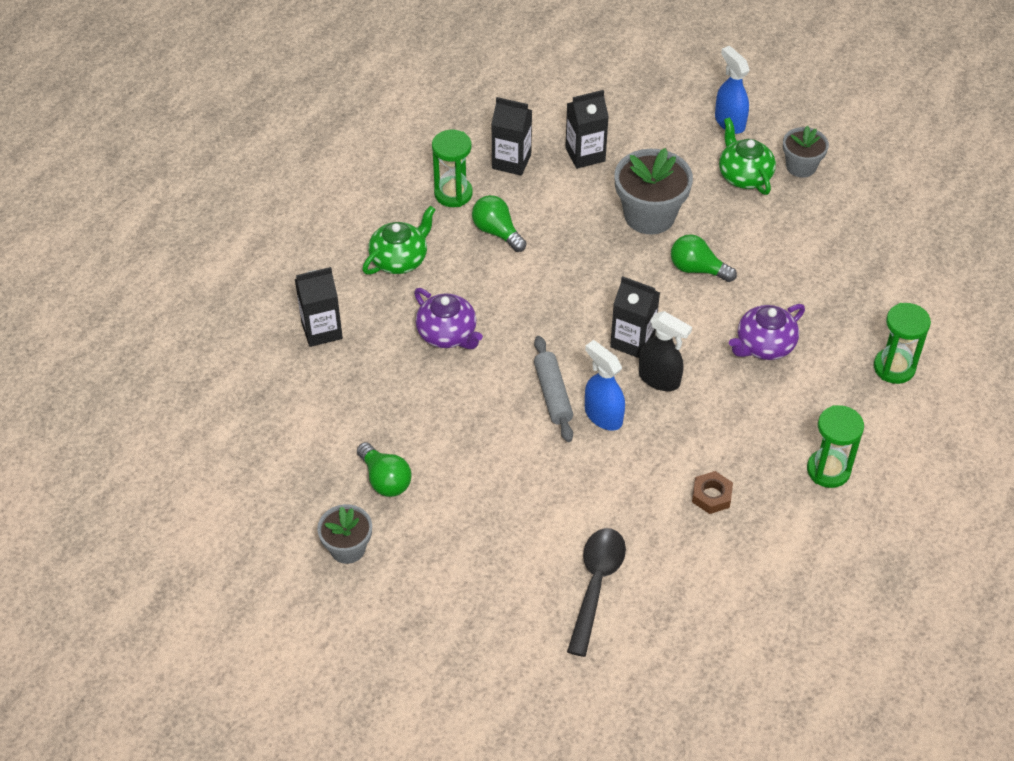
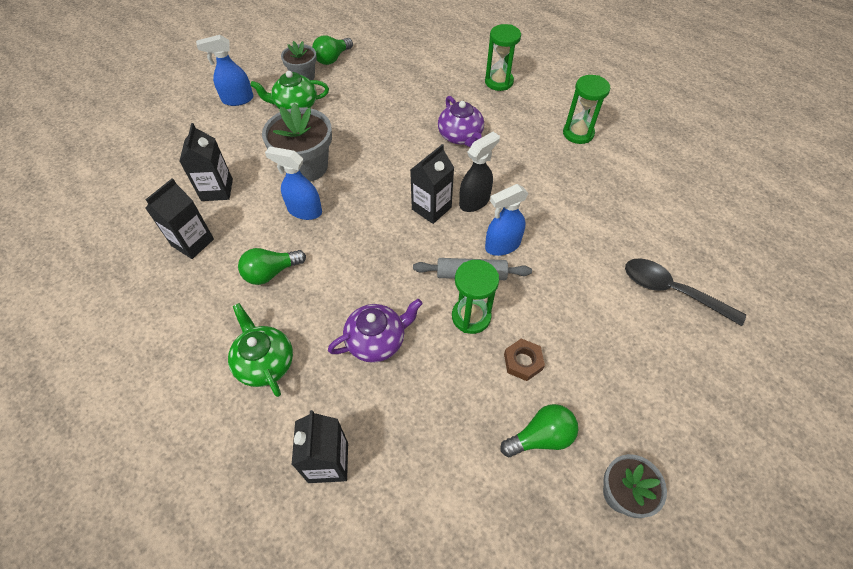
camera: 75 degrees left, 5 degrees up
(453, 194) = (205, 297): green hourglass -> green hourglass (471, 316)
(585, 233) = (304, 211): none -> blue spray bottle
(697, 269) = (374, 153): green light bulb -> green light bulb (332, 59)
(711, 496) = (592, 199): brown nut -> brown nut (523, 362)

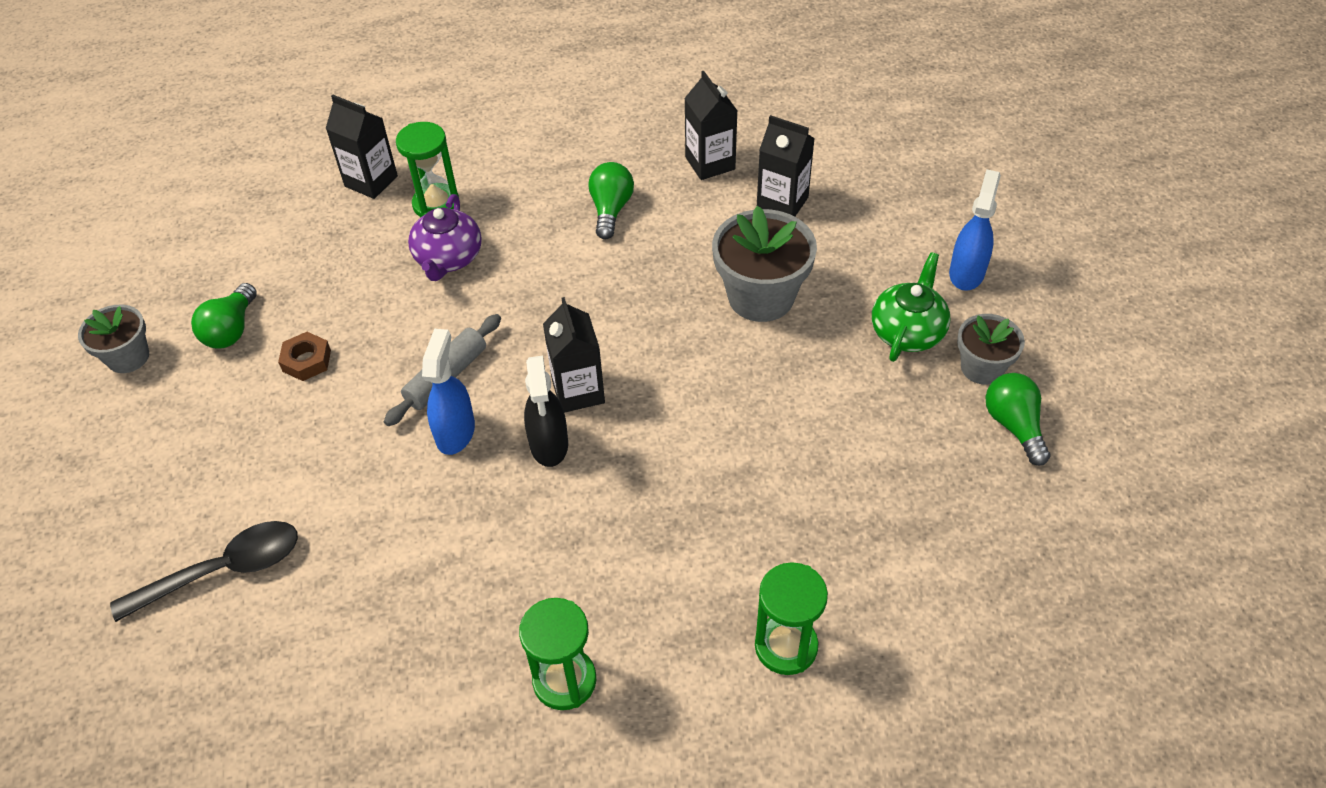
camera: 125 degrees right, 5 degrees down
(265, 362) = (506, 173): green teapot -> none
(304, 211) = (681, 267): blue spray bottle -> none
(460, 136) = (687, 502): purple teapot -> none
(471, 316) = (397, 347): green hourglass -> green hourglass (436, 204)

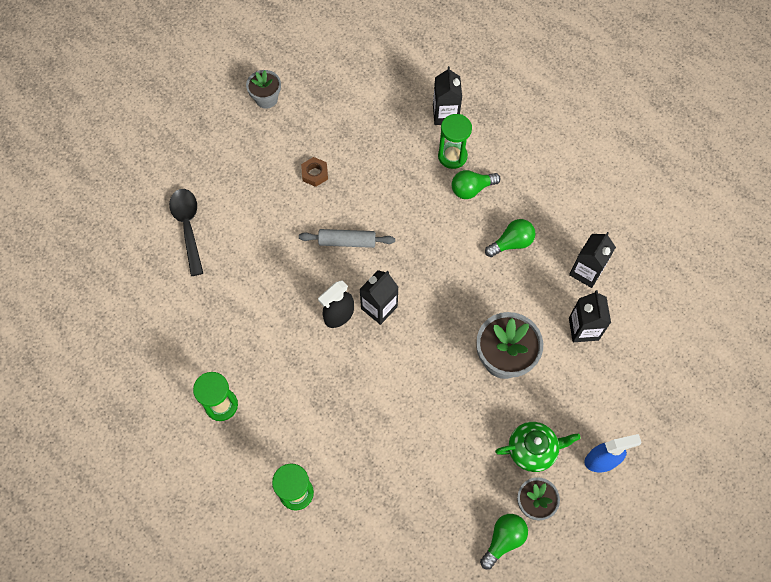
camera: 55 degrees right, 15 degrees up
(223, 570) = (188, 227): black spoon -> black spoon turned 135 degrees counterclockwise
(231, 330) = (310, 128): green light bulb -> green light bulb (471, 189)
(448, 258) = (420, 188): purple teapot -> none
(455, 432) = (318, 268): blue spray bottle -> none

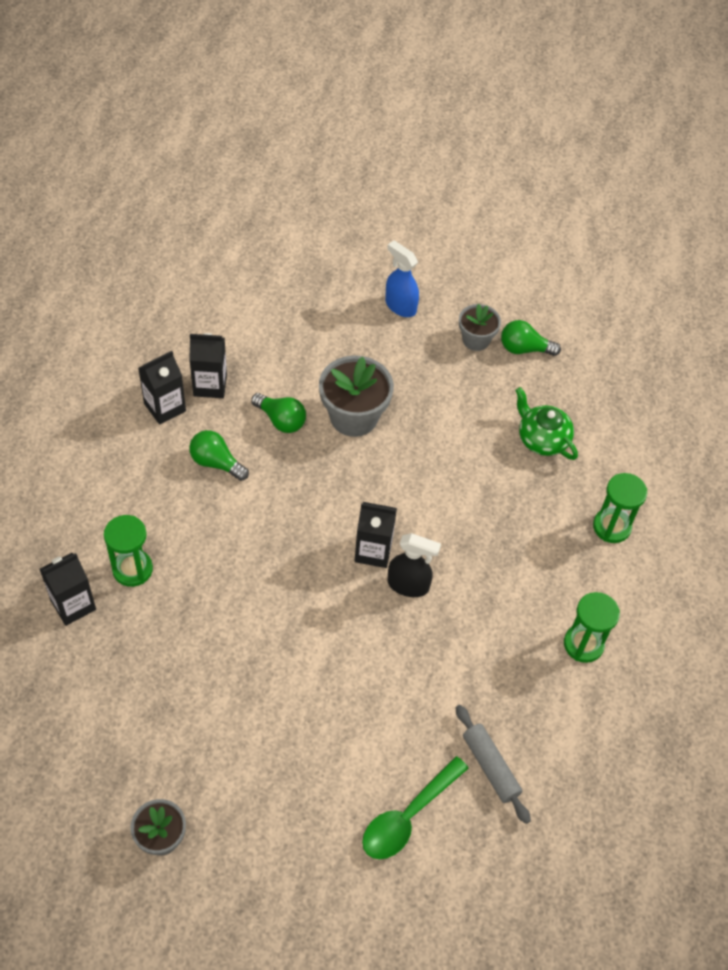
camera: 125 degrees left, 10 degrees down
(188, 227) = (408, 816): black spoon -> green spoon
(315, 174) = (244, 709): brown nut -> none
(347, 241) = (314, 624): grey rolling pin -> grey rolling pin (490, 767)
(471, 189) = (168, 529): green light bulb -> green light bulb (281, 420)
(533, 450) = (428, 359): green teapot -> green teapot (542, 439)
(583, 329) = (277, 364): black carton -> black carton (165, 407)

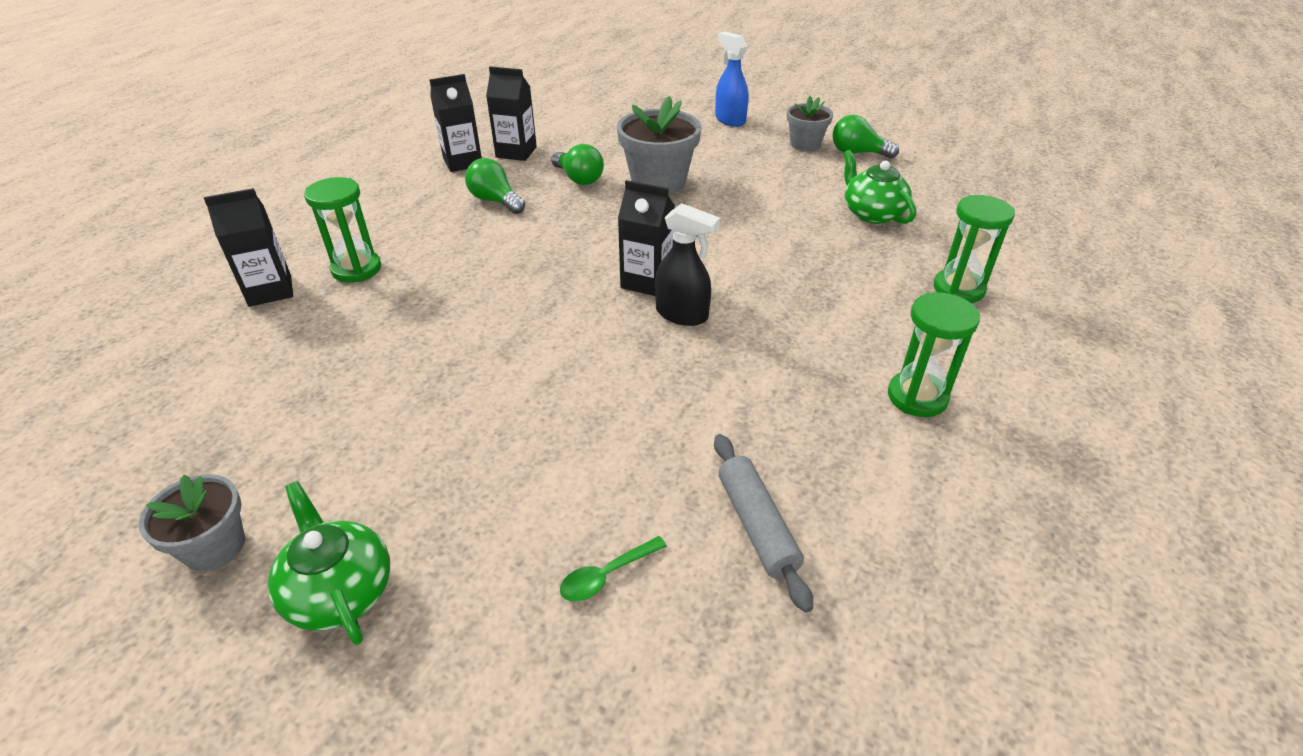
camera: 15 degrees right, 15 degrees down
(254, 853) = (340, 591): none -> green teapot
(408, 816) = (606, 575): green spoon -> green spoon, size x0.52

